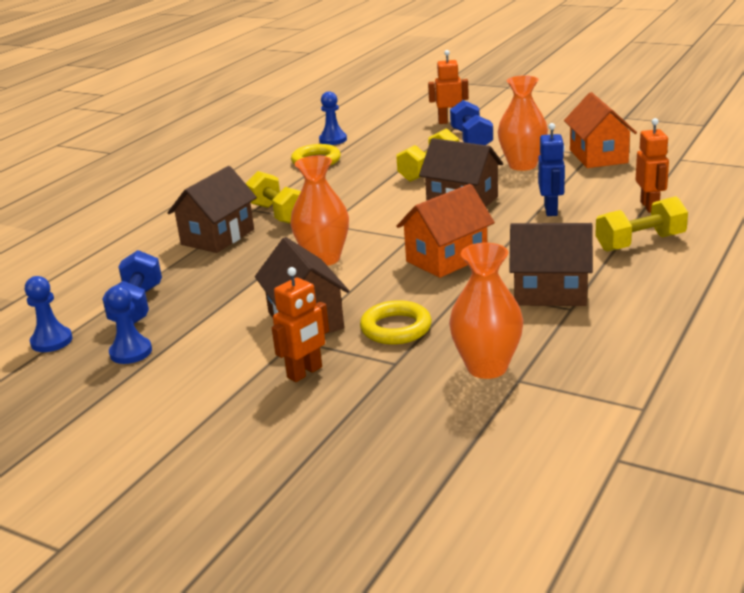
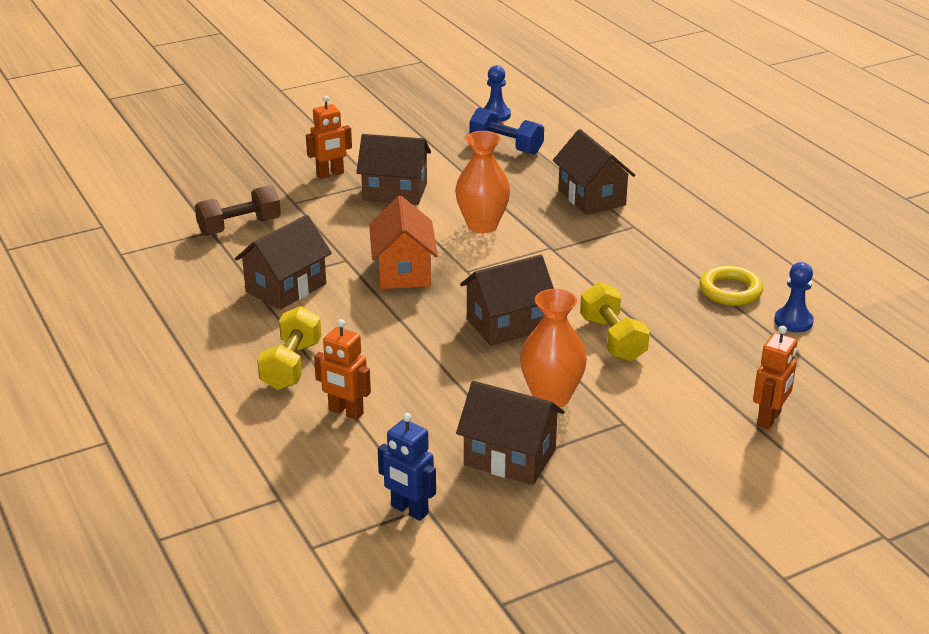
camera: 120 degrees right, 5 degrees up
(131, 352) = (442, 133): blue pawn -> none
(278, 214) = (605, 233): yellow dumbbell -> none
(305, 373) = (330, 174): orange robot -> orange robot turned 105 degrees counterclockwise
(396, 328) = (334, 216): yellow ring -> none
(471, 139) = (679, 404): blue dumbbell -> none
(487, 367) = (239, 227): orange vase -> brown dumbbell
(551, 210) = (418, 358): blue robot -> blue robot (409, 510)
(598, 156) = (510, 457): orange house -> brown house

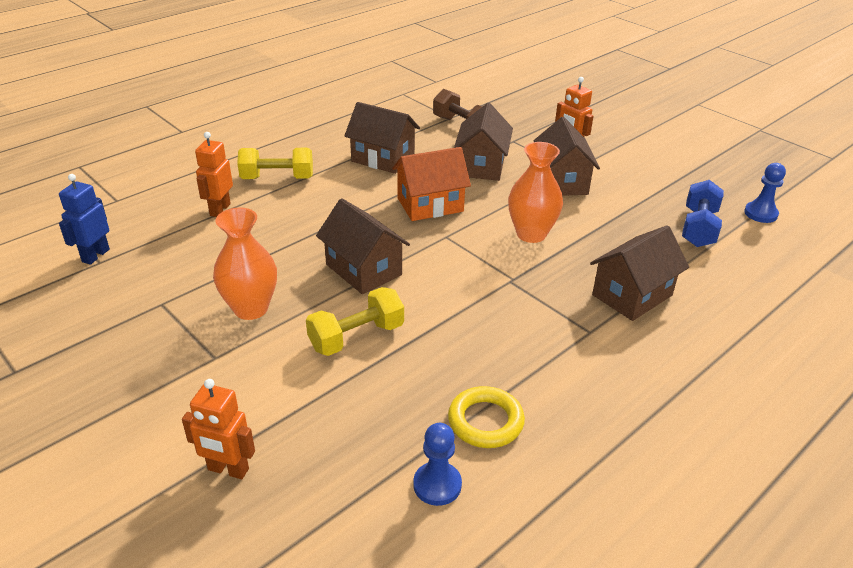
camera: 75 degrees right, 5 degrees up
(510, 457) = (161, 295): brown house -> brown house (482, 166)

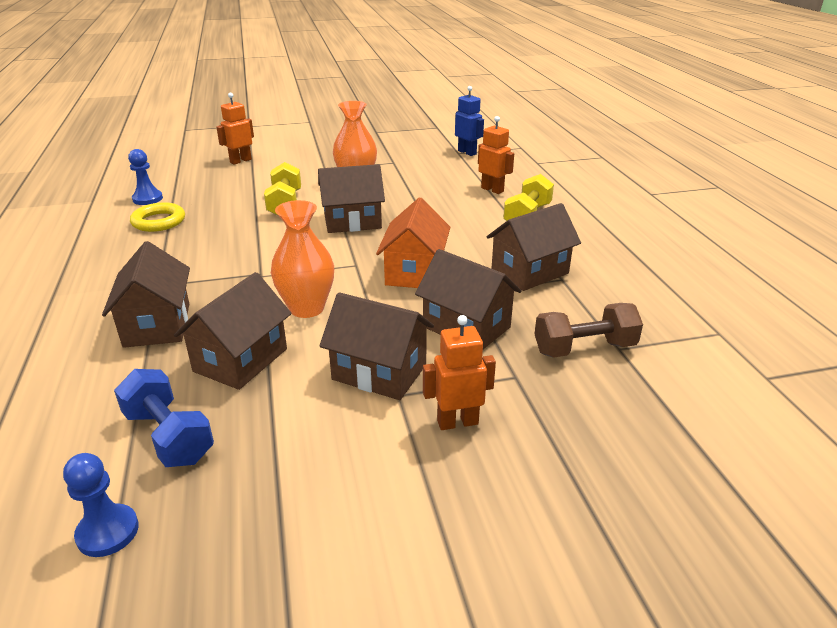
camera: 120 degrees right, 5 degrees down
(615, 235) = (241, 360): none -> brown house

